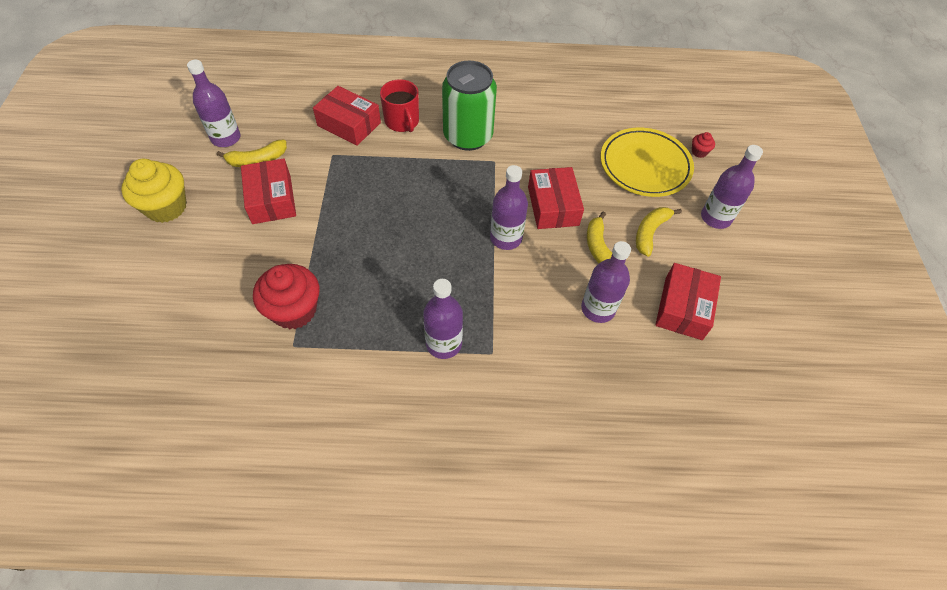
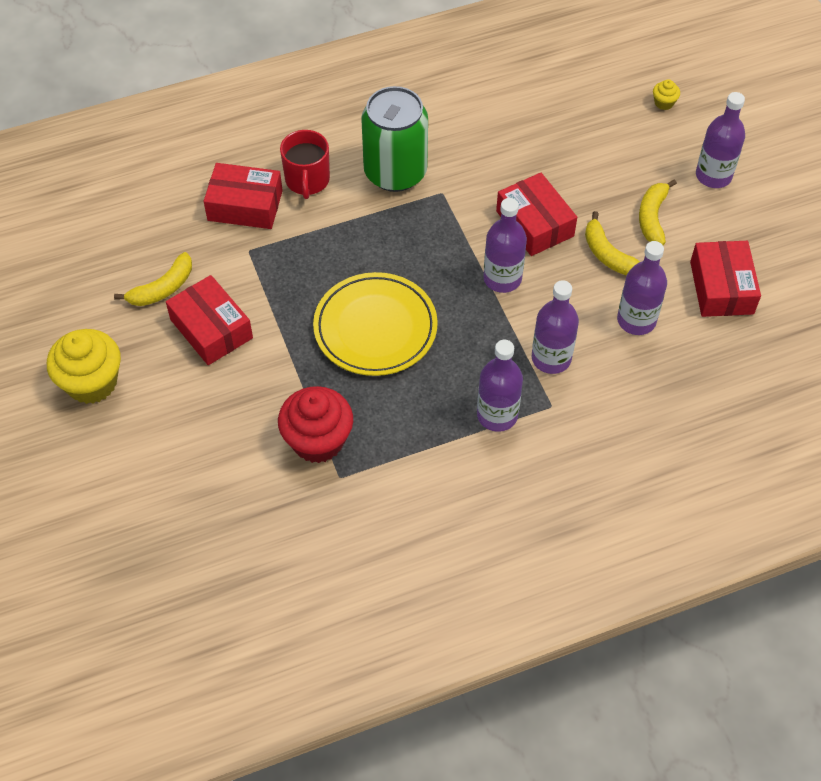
camera: 20 degrees left, 0 degrees up
(226, 138) = (105, 275): purple bottle -> purple bottle (551, 358)
(402, 121) = (307, 180): red mug -> red mug turned 45 degrees clockwise
(645, 165) = (612, 140): yellow plate -> yellow plate (375, 328)
(699, 152) = (664, 103): red cupcake -> yellow cupcake

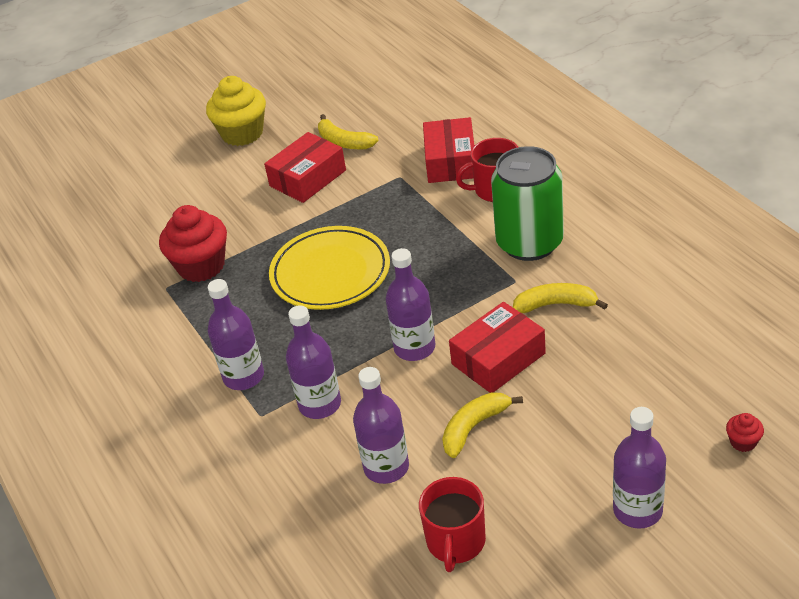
camera: 85 degrees right, 15 degrees down
(652, 217) = (544, 459): yellow banana -> yellow banana (556, 304)
(664, 103) = (743, 442): yellow cupcake -> red cupcake
(721, 288) = (455, 542): red box -> red mug

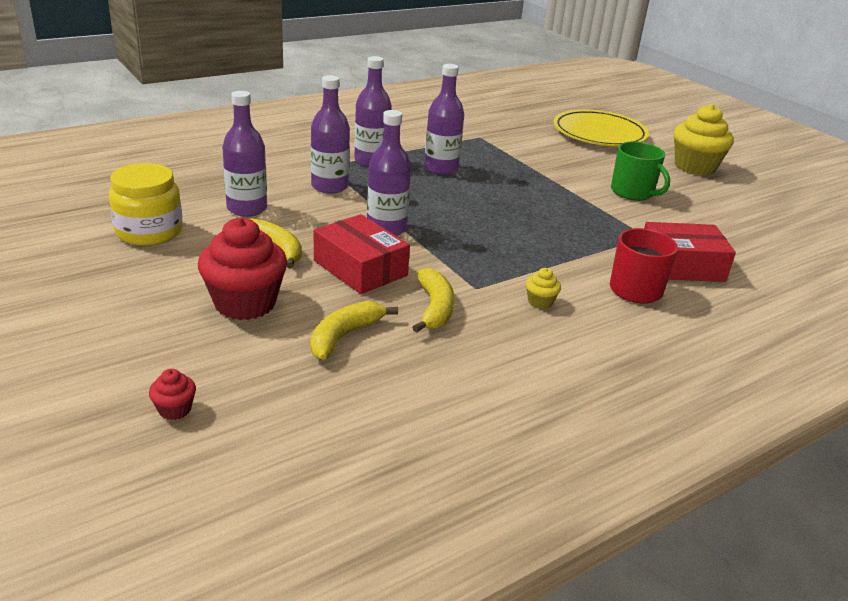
camera: 80 degrees right, 10 degrees down
(201, 266) = (505, 149): red cupcake -> red cupcake (245, 303)
(308, 178) = (633, 192): red box -> green mug
(330, 273) = (494, 197): yellow plate -> yellow plate (599, 134)
(344, 142) = (697, 211): yellow banana -> yellow banana (344, 336)
(455, 542) = (149, 231): red mug -> yellow jar
(529, 243) = (540, 302): green can -> yellow cupcake
(637, 510) = (123, 324): purple bottle -> purple bottle (441, 168)

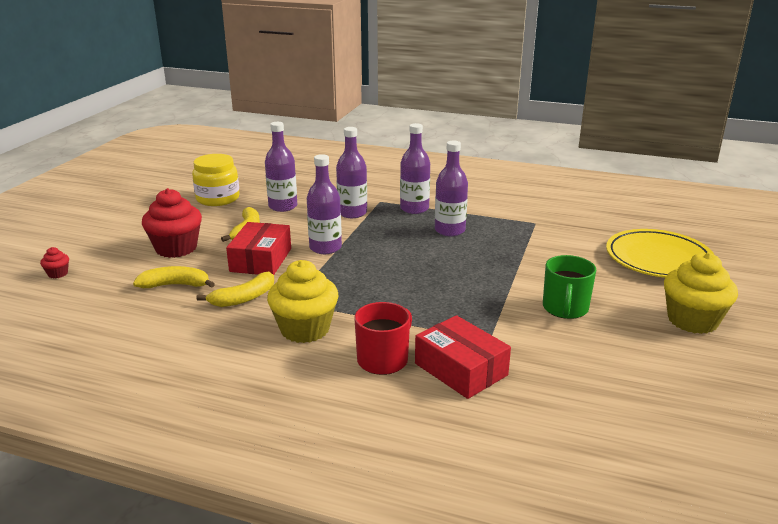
camera: 55 degrees right, 5 degrees down
(540, 302) = (305, 329): yellow cupcake -> yellow cupcake, size x2.30

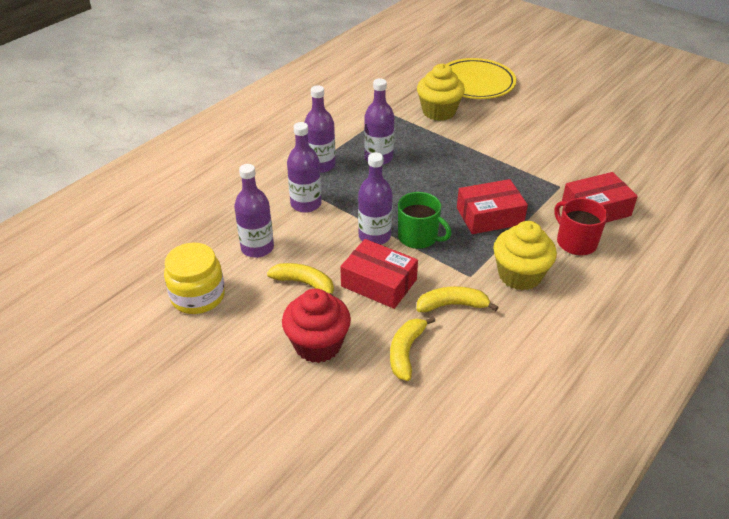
camera: 70 degrees left, 15 degrees up
(58, 274) = (332, 457): red cupcake -> none
(244, 298) = (452, 305): yellow banana -> yellow banana turned 75 degrees counterclockwise
(396, 300) = (489, 216): none -> red box
(565, 308) = (530, 142): green mug -> green mug (418, 237)
(692, 320) = (561, 101): yellow cupcake -> yellow cupcake (438, 112)

